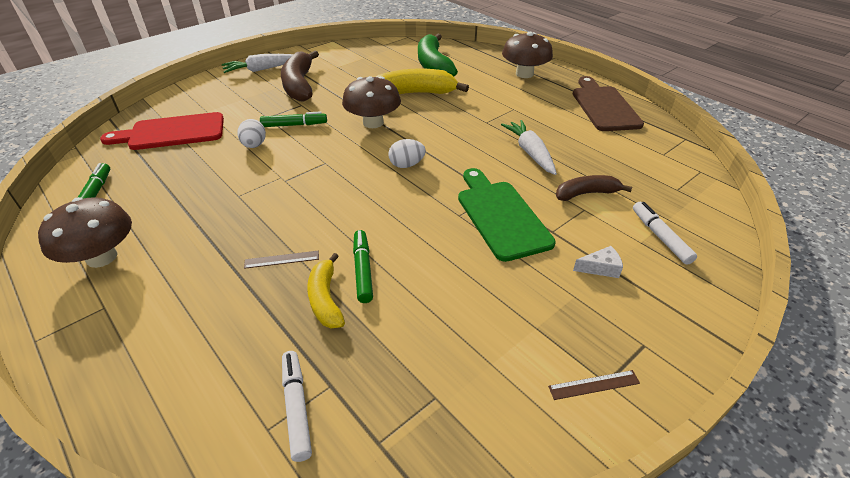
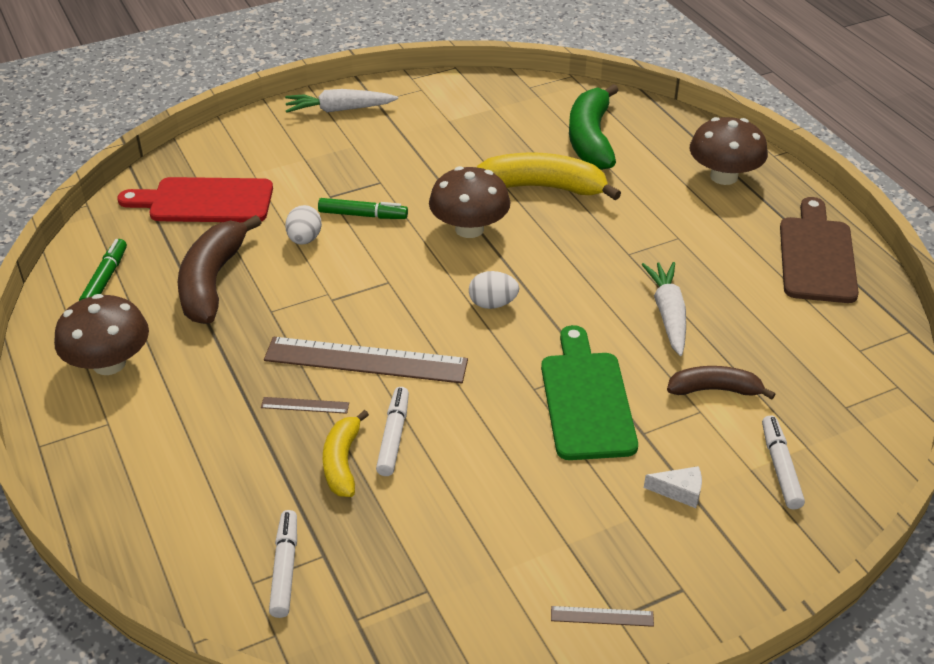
camera: 15 degrees right, 0 degrees up
(299, 85) = (386, 146): brown banana -> brown banana (212, 281)
(323, 218) = (365, 360): none -> brown ruler
(363, 270) = (393, 437): green marker -> white marker

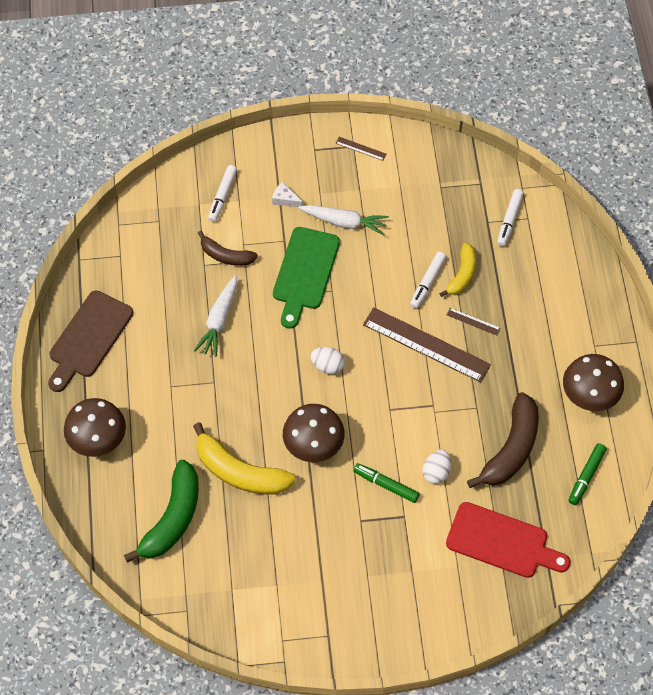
camera: 160 degrees left, 20 degrees up
(339, 110) = (364, 632): white carrot -> white carrot (344, 222)

